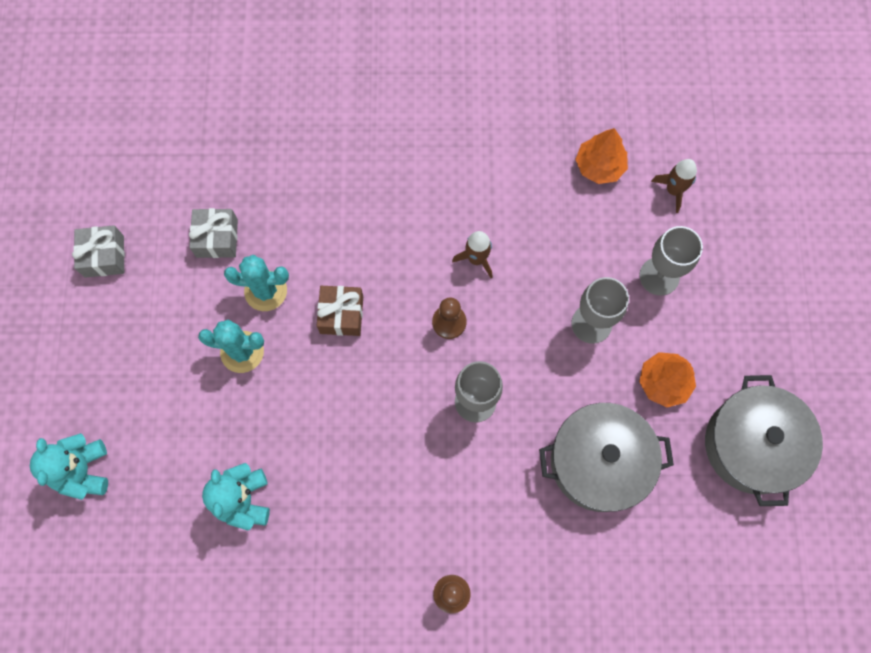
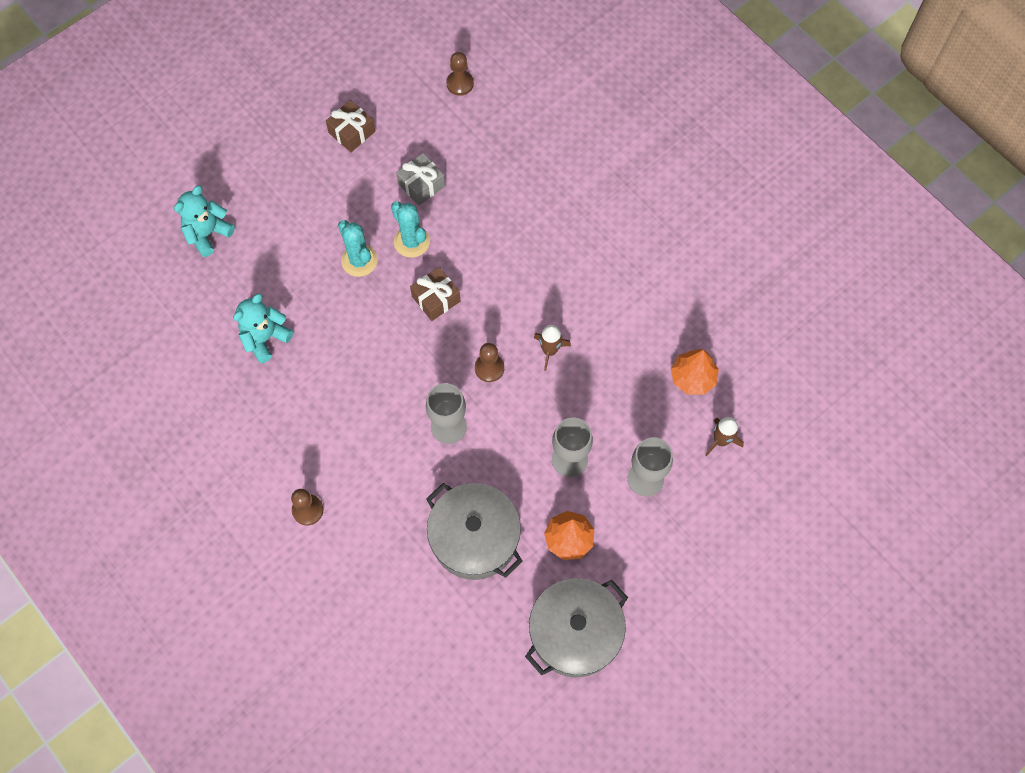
camera: 50 degrees right, 5 degrees down
(104, 256) = (351, 132): grey gift -> brown gift
(147, 126) = (460, 84): none -> brown pawn

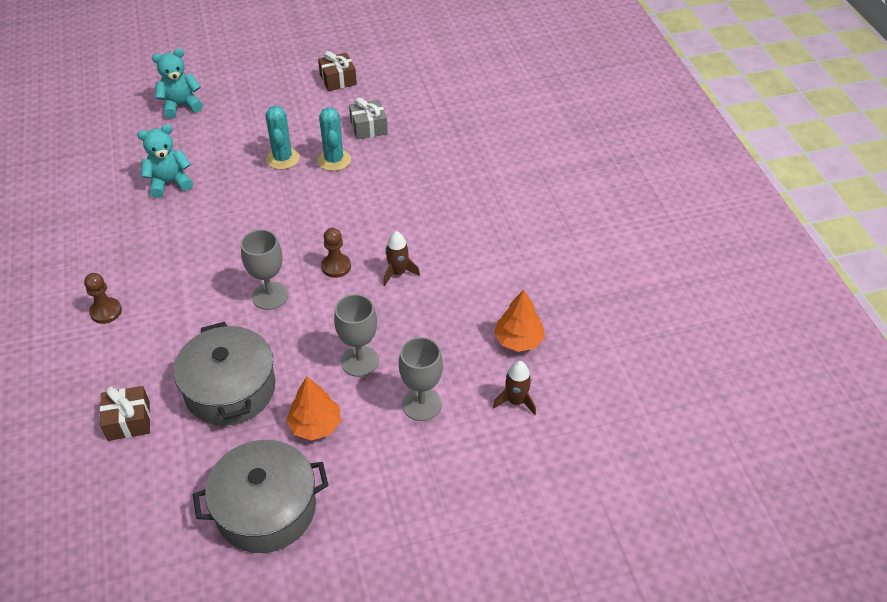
camera: 25 degrees right, 20 degrees down
(436, 299) = (326, 203): brown gift -> brown gift (128, 421)
(460, 84) = (445, 76): brown pawn -> none

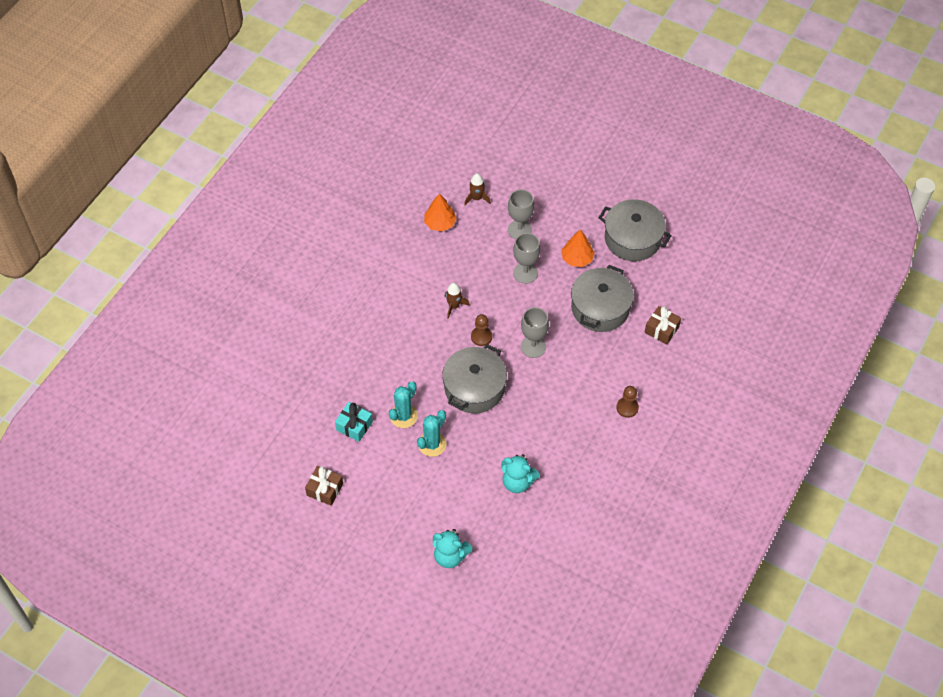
camera: 135 degrees left, 10 degrees up
(292, 221) = (474, 388): none -> grey pot
(369, 127) = (354, 426): grey gift -> turquoise gift

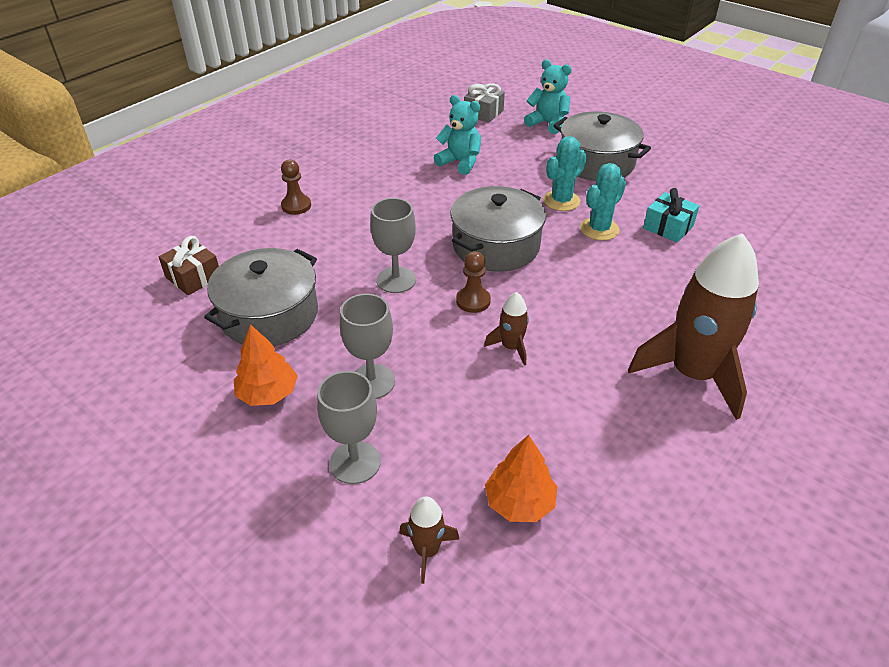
camera: 170 degrees left, 15 degrees down
(325, 489) = (697, 179): brown gift -> none
(353, 303) = (692, 374): none -> brown rocket
(511, 565) = (483, 113): none -> grey gift
(632, 239) = (146, 413): grey pot -> grey pot (596, 162)

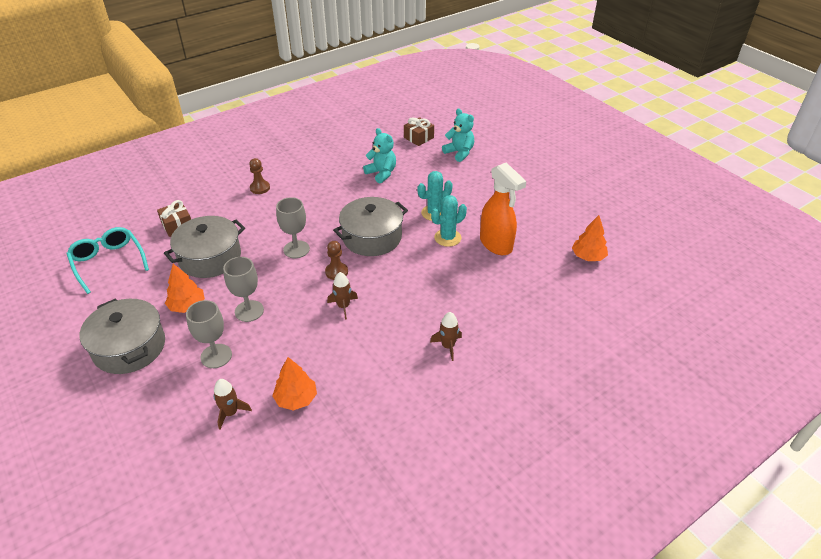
camera: 15 degrees right, 0 degrees up
(102, 351) = (108, 262): none -> turquoise glasses
(483, 113) = (418, 138): grey gift -> brown gift
(596, 162) = (476, 188): grey pot -> grey pot (129, 347)
(668, 227) = (496, 244): turquoise gift -> orange spray bottle
(692, 374) = (448, 346): brown rocket -> brown rocket, size x0.44
(792, 223) = (588, 256): none -> orange tree

